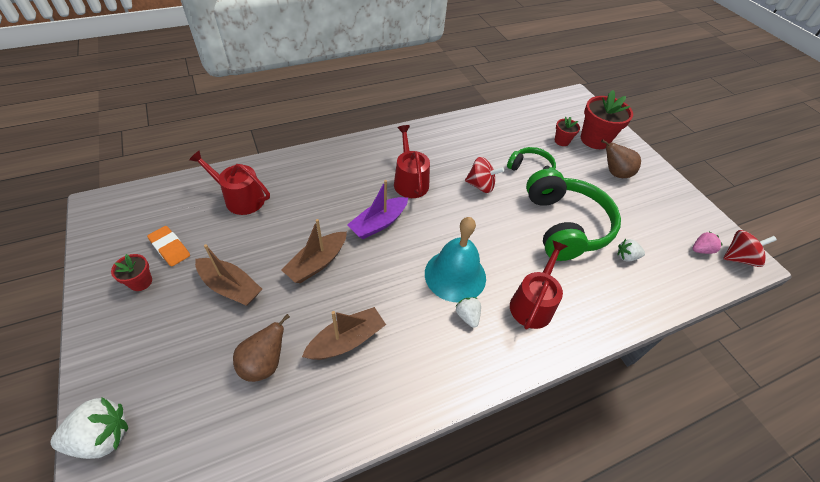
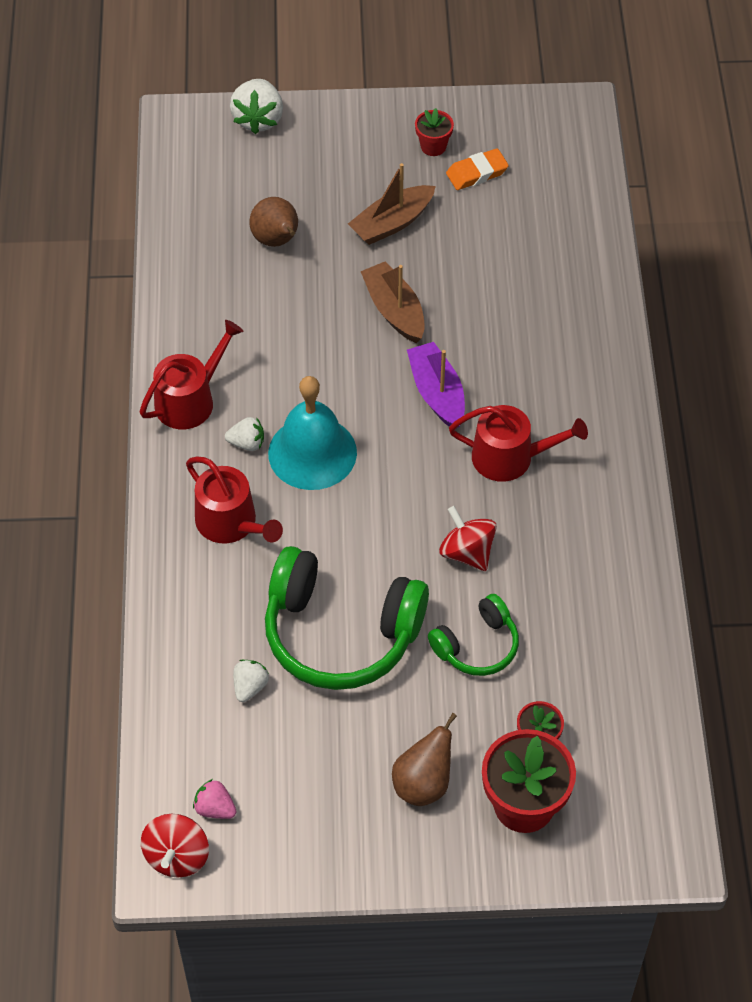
camera: 115 degrees right, 5 degrees up
(240, 198) = (543, 248): red watering can -> red watering can (190, 400)
(346, 340) = (270, 316): brown boat -> none
(481, 185) = (467, 552): red spinning top -> red spinning top turned 105 degrees clockwise
(701, 250) = (215, 808): pink strawberry -> pink strawberry turned 120 degrees clockwise

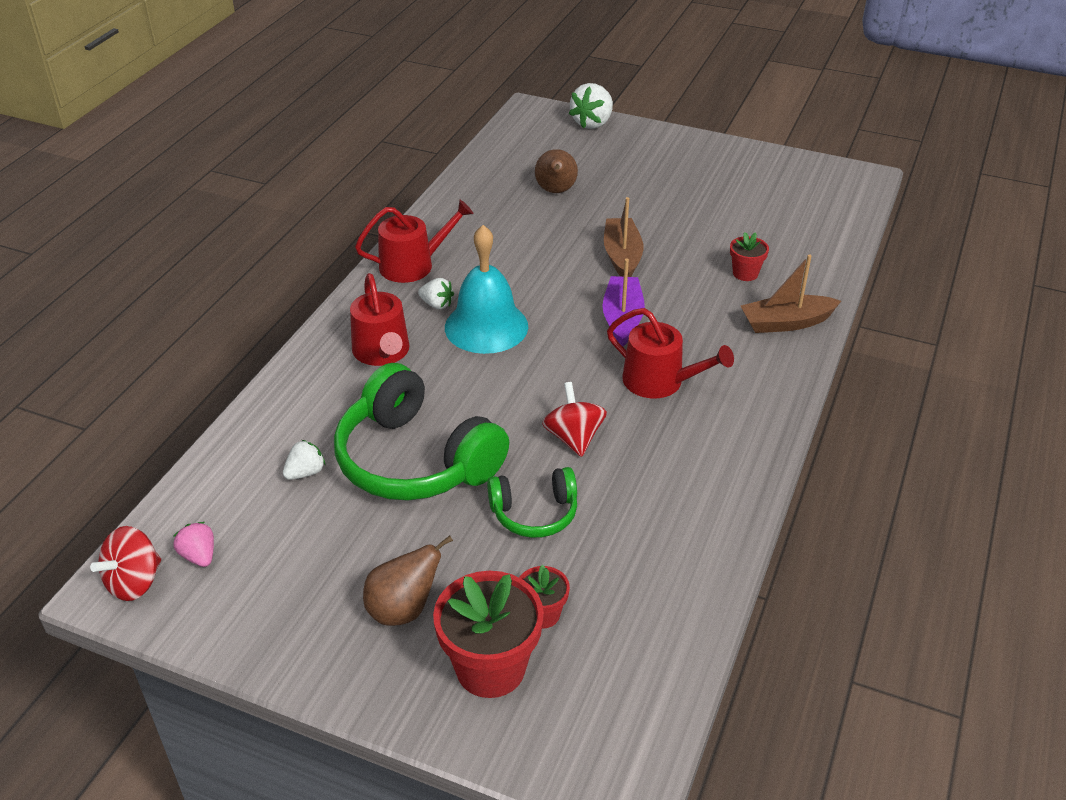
camera: 25 degrees right, 15 degrees down
(392, 223) = (657, 204): brown boat -> brown boat (786, 323)
(433, 146) = (722, 169): red flower pot -> red flower pot (745, 273)
(477, 173) = (749, 193): orange eraser -> none

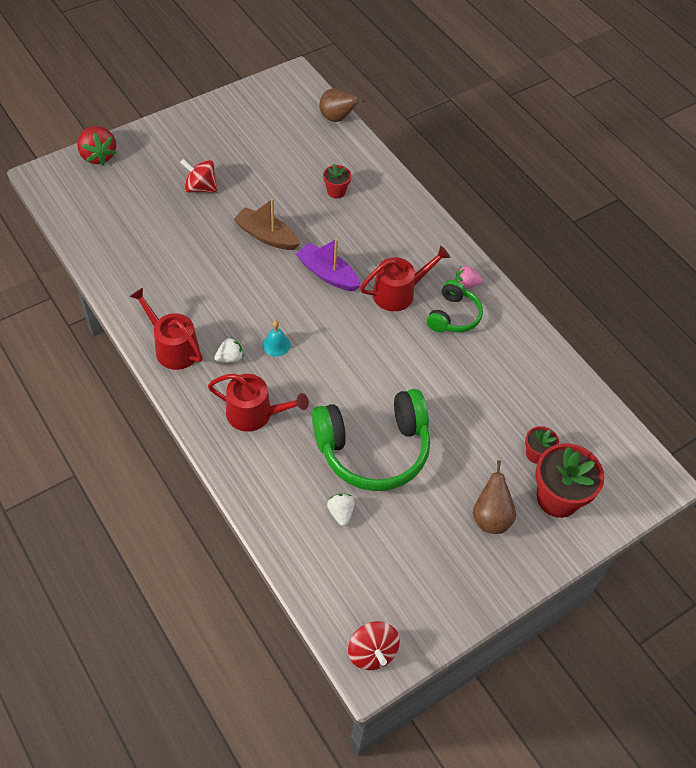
camera: 60 degrees left, 15 degrees up
(199, 556) = (374, 605): pink strawberry -> pink strawberry (466, 284)
(413, 265) = (173, 347): red watering can -> red watering can turned 60 degrees counterclockwise
(486, 326) = (276, 345): turquoise bell -> turquoise bell, size x0.44
(534, 513) = (461, 415): green headphones -> green headphones (453, 316)
(556, 191) = (162, 224): brown pear -> brown pear (337, 118)
(574, 438) = (414, 361): red spinning top -> red spinning top (200, 188)
(592, 123) = (98, 156): white strawberry -> red strawberry
(786, 323) = (395, 205): brown boat -> none

